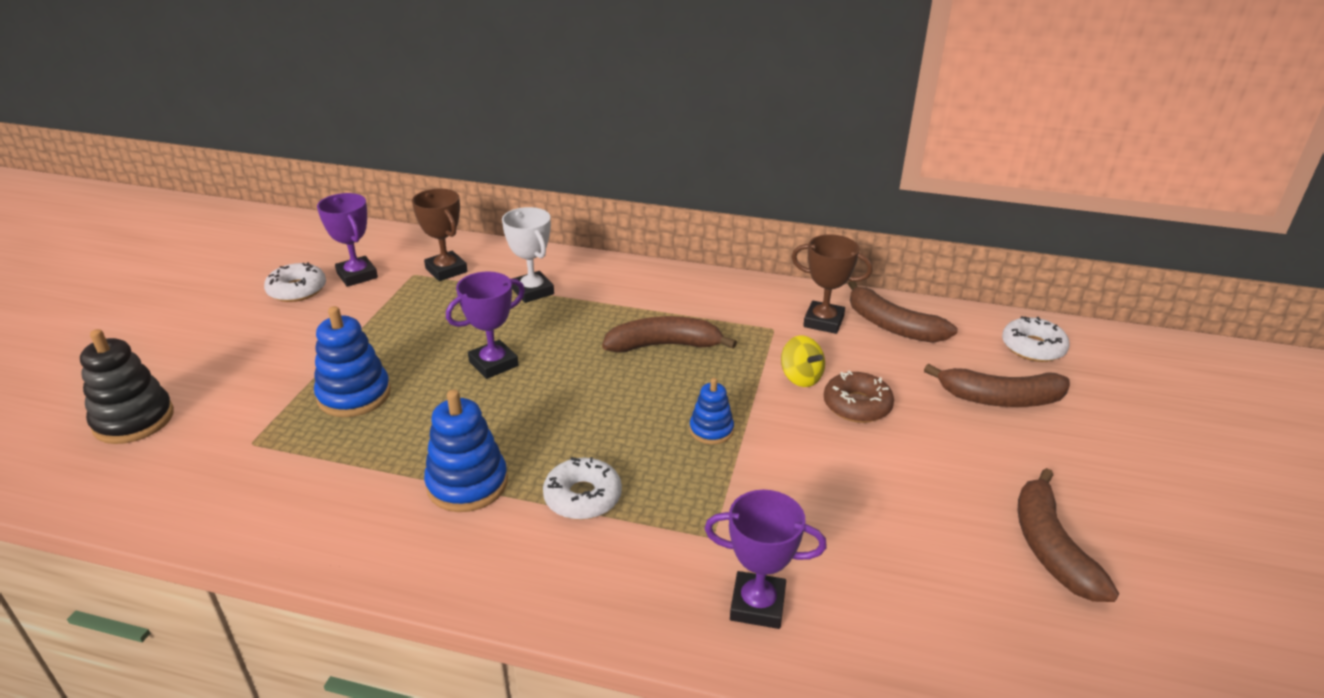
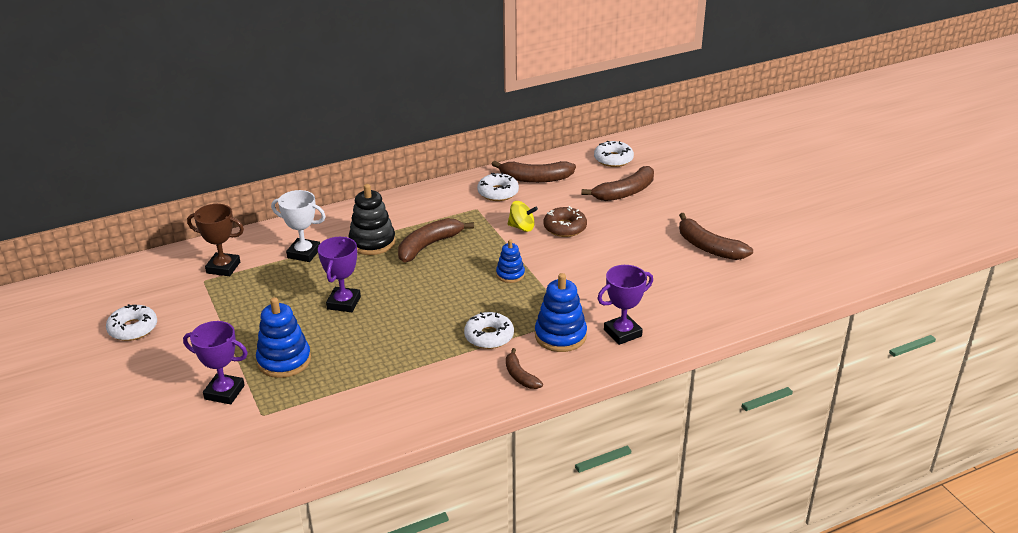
camera: 40 degrees left, 0 degrees up
(134, 420) = (158, 447): black stacking toy -> black stacking toy (372, 242)
(357, 275) = (162, 300): purple trophy -> purple trophy (224, 392)
(467, 484) = (421, 363): blue stacking toy -> blue stacking toy (560, 336)
(547, 578) = (520, 376): none -> brown banana
(823, 322) = (498, 192): brown trophy -> white donut

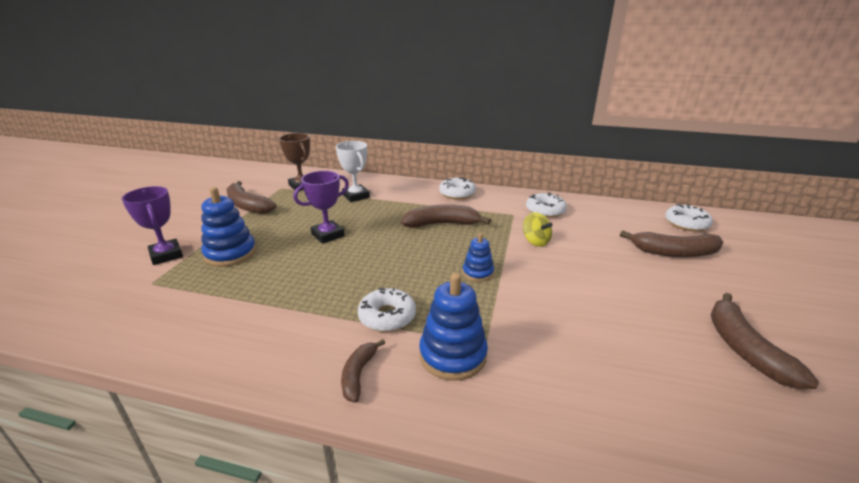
camera: 40 degrees right, 5 degrees down
(133, 328) = (205, 196): white donut -> white donut (457, 193)
(372, 242) = (407, 206): black stacking toy -> none
(535, 178) = (590, 212): brown banana -> brown banana (247, 206)
(565, 227) = (577, 257): brown donut -> none
(622, 333) = (526, 394): purple trophy -> none

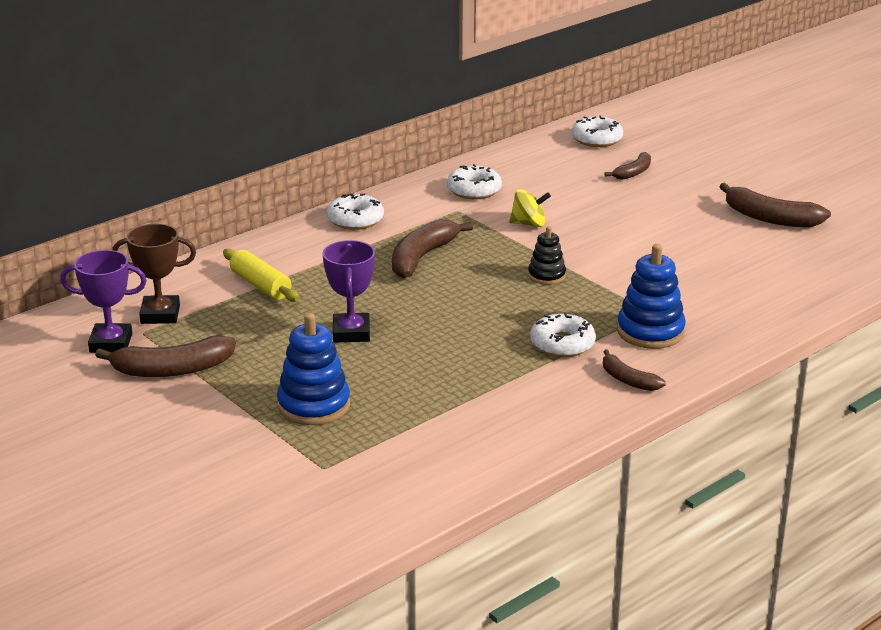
camera: 55 degrees left, 0 degrees up
(166, 255) = (256, 451): purple trophy -> purple trophy (111, 343)
(356, 196) = (261, 285): white trophy -> yellow rolling pin
(478, 273) = (546, 275): blue stacking toy -> black stacking toy
(674, 252) = (633, 172): brown banana -> brown banana, size x0.59

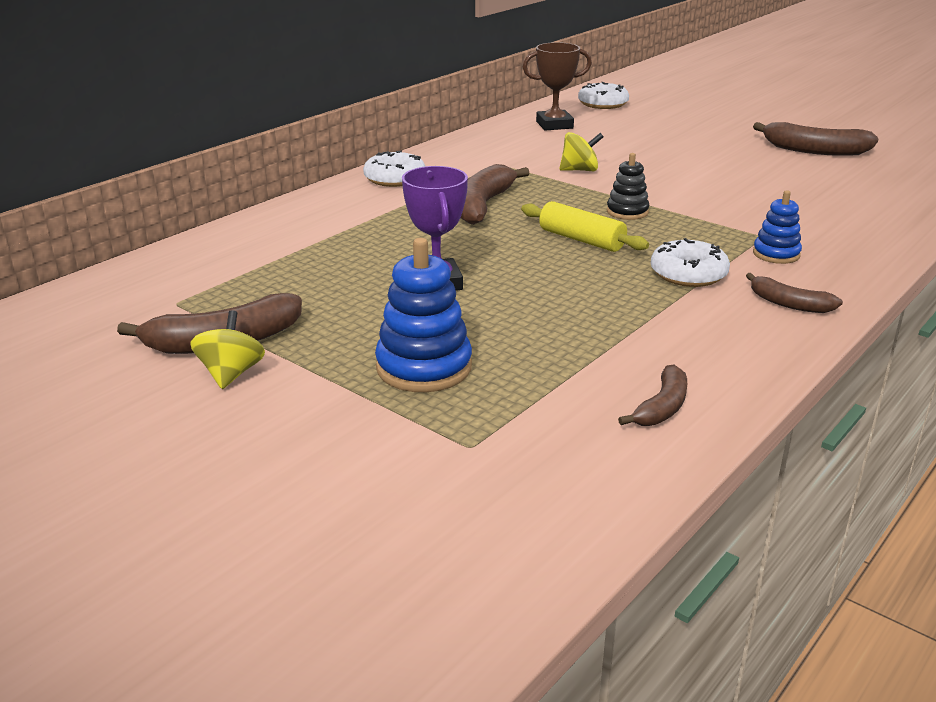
camera: 10 degrees left, 0 degrees up
(111, 343) = (136, 318): purple trophy -> none
(160, 314) = (194, 282): brown trophy -> brown trophy (554, 125)
(172, 396) = (231, 374): none -> yellow spinning top
(261, 285) = (310, 244): yellow rolling pin -> yellow rolling pin (581, 239)
(474, 190) = (507, 147): white donut -> none
(633, 172) = (655, 125): brown banana -> brown banana (662, 407)
(650, 331) = (776, 254): blue stacking toy -> blue stacking toy, size x0.59

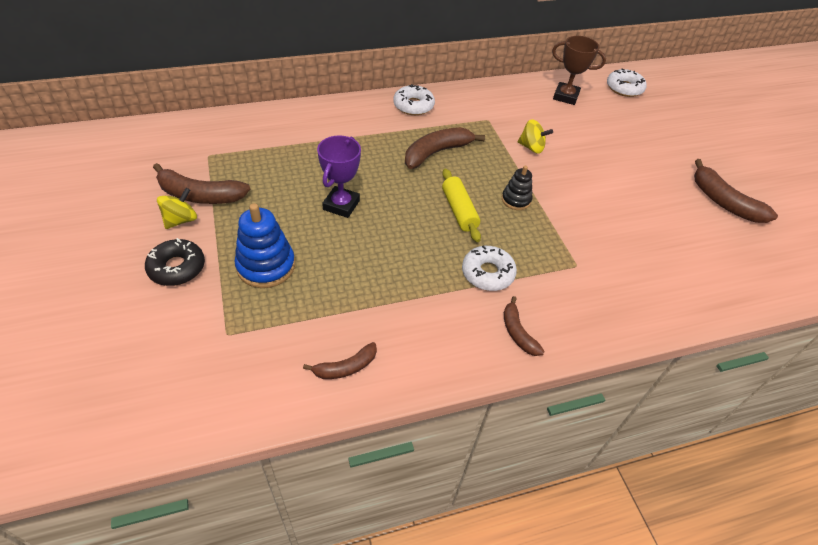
camera: 30 degrees right, 20 degrees up
(298, 418) = (177, 268): none -> black donut
(776, 254) = (565, 286): blue stacking toy -> none

